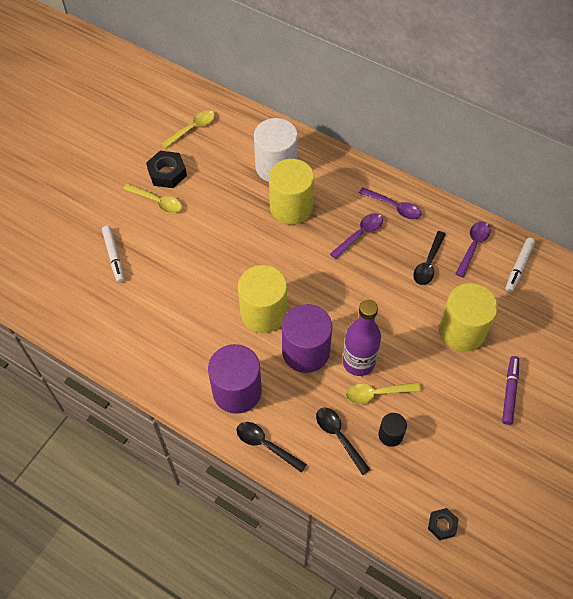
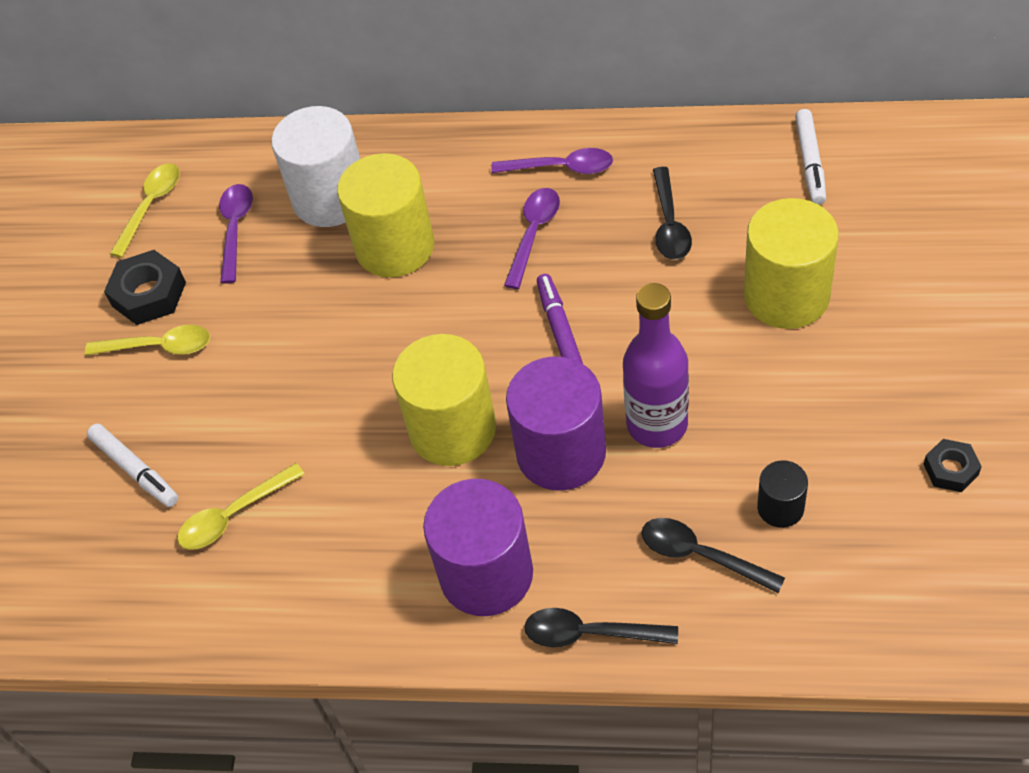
camera: 20 degrees left, 5 degrees down
(377, 393) = (718, 456): yellow spoon -> yellow spoon (234, 515)
(442, 525) = (952, 600): black nut -> black nut (950, 469)
(473, 246) = (721, 166): purple spoon -> purple spoon (235, 229)
(509, 392) = (918, 347): purple marker -> purple marker (560, 331)

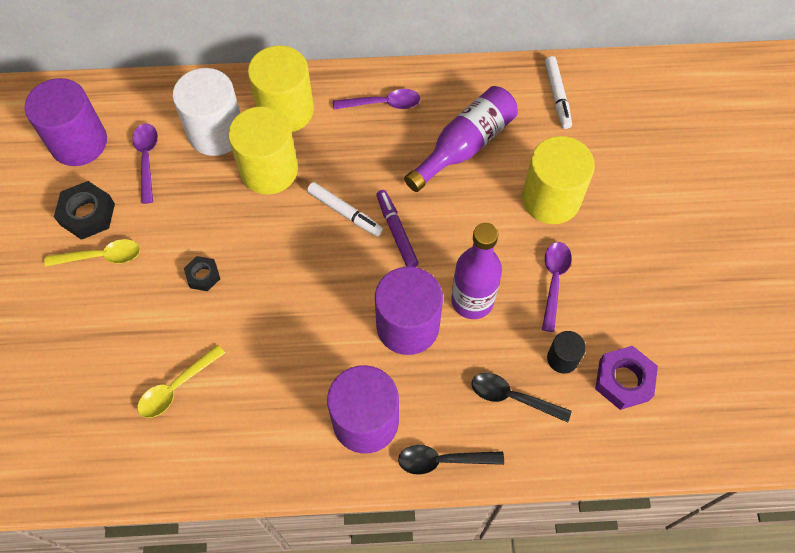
camera: 15 degrees left, 10 degrees up
(135, 470) = (97, 356): white marker -> white marker (344, 212)
(150, 206) = (79, 142): yellow spoon -> purple cylinder
(452, 429) = (328, 311): yellow cylinder -> yellow cylinder (286, 110)
(533, 234) = (369, 157): purple spoon -> purple spoon (554, 281)
(669, 224) = (464, 146): black spoon -> purple bottle
(869, 542) = (624, 380): none -> purple nut
(950, 469) = (672, 324): black nut -> black nut (203, 276)

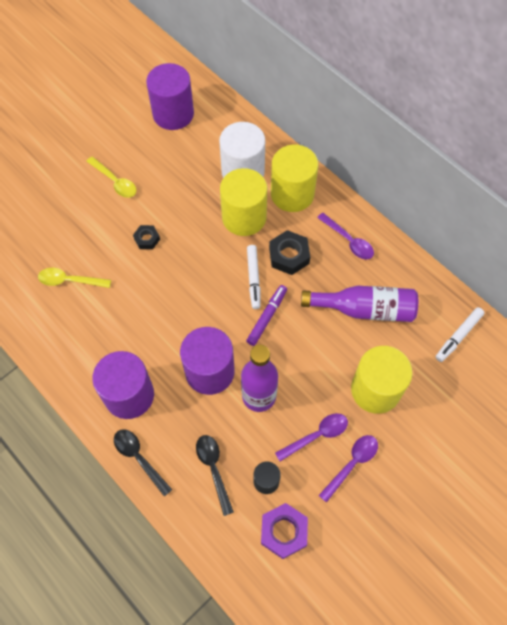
camera: 50 degrees right, 0 degrees up
(87, 214) = (134, 154): black nut -> black nut (289, 256)
(147, 159) = (193, 153): purple spoon -> purple spoon (351, 464)

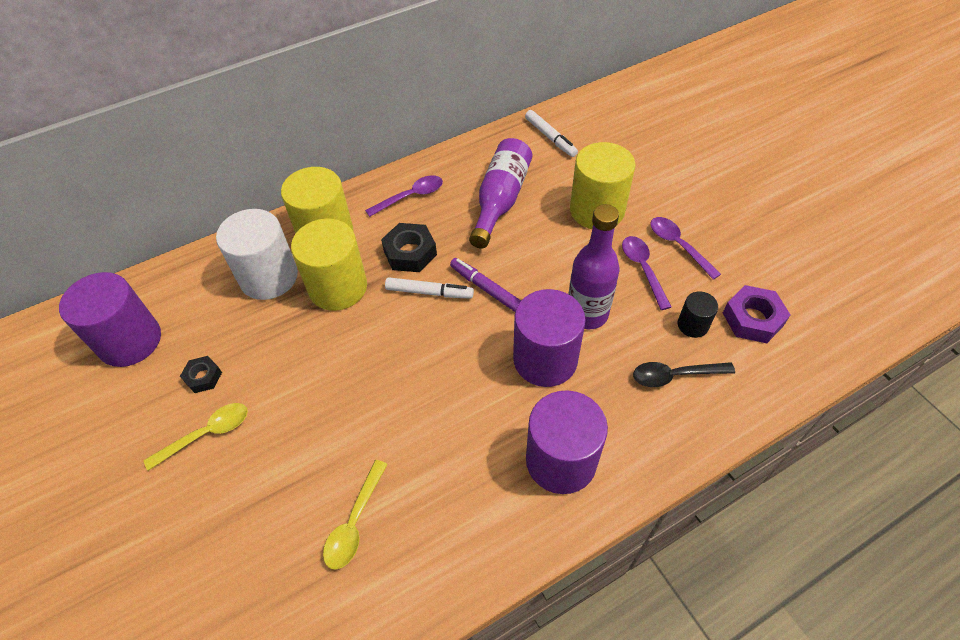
camera: 75 degrees left, 10 degrees down
(139, 458) = (653, 460): black spoon -> none
(147, 239) = (324, 404): black nut -> black nut (203, 377)

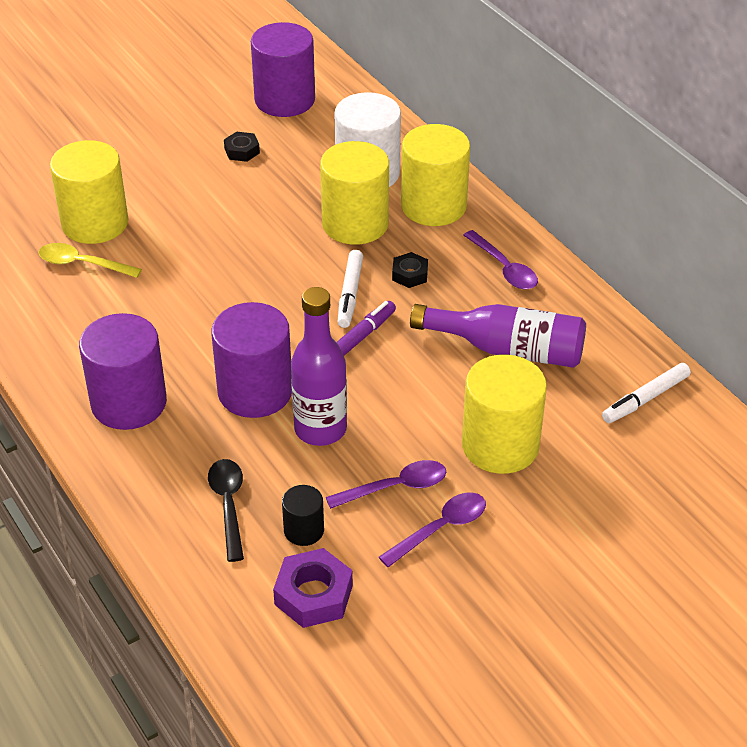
camera: 85 degrees right, 10 degrees down
(206, 434) = (180, 163): yellow spoon -> none
(287, 515) = (95, 223): none -> yellow cylinder
(410, 253) = (410, 274): black nut -> black nut, size x0.60

